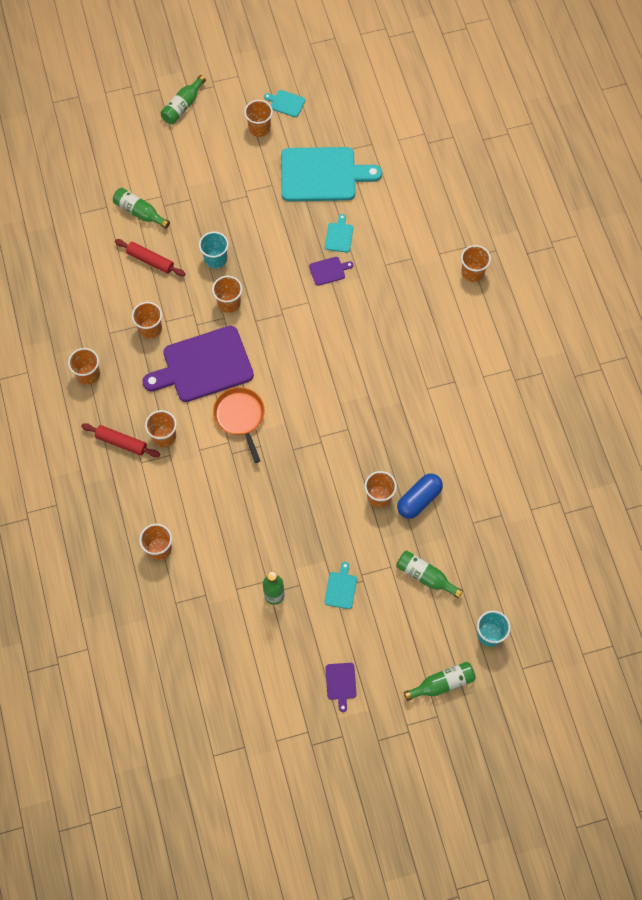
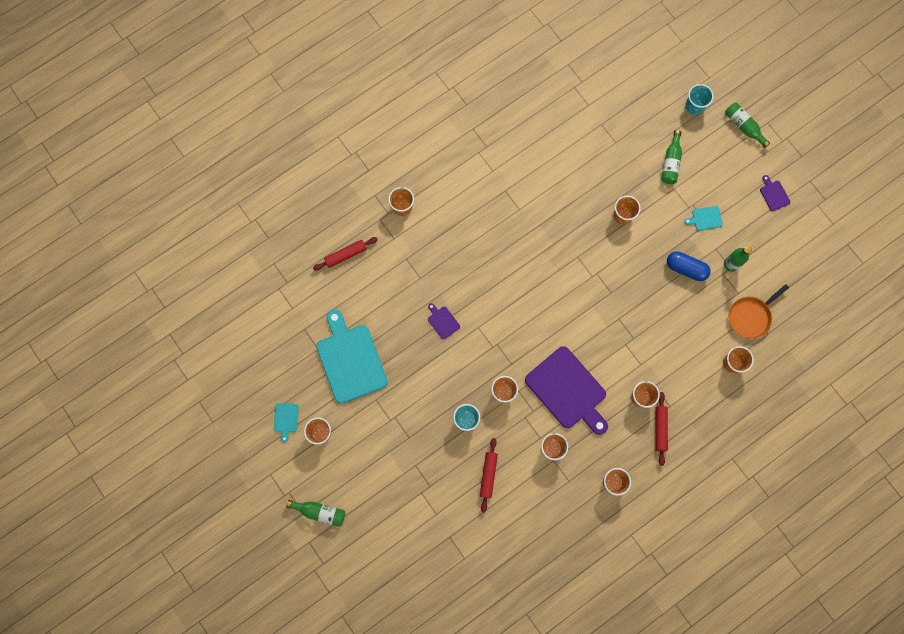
camera: 110 degrees left, 10 degrees up
(139, 212) = (444, 505): green bottle -> none
(240, 417) = (600, 343): orange pan -> orange pan (750, 316)
(339, 236) = (406, 324): turquoise cutting board -> none
(341, 683) = (774, 194): purple cutting board -> purple cutting board turned 90 degrees counterclockwise
(419, 500) = (613, 186): blue capsule -> blue capsule (686, 268)
(437, 203) = (346, 255): none -> red rolling pin

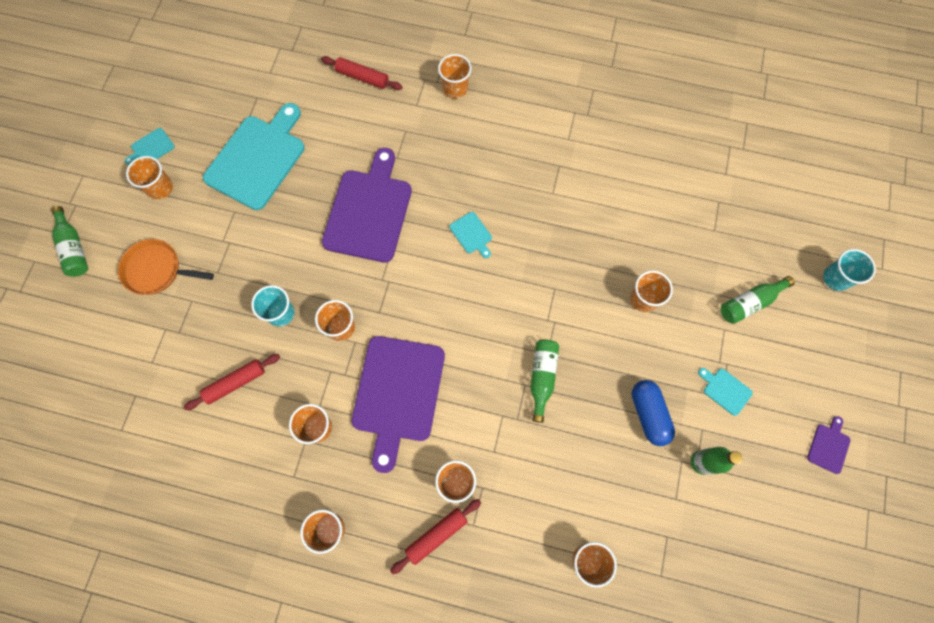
camera: 50 degrees right, 5 degrees down
(442, 321) = (369, 211): purple cutting board -> purple cutting board, size x2.42
(506, 275) = (472, 234): none -> turquoise cutting board
(743, 126) = (868, 348): green bottle -> green bottle (542, 377)
(750, 316) = (661, 537): orange pan -> orange pan (156, 270)

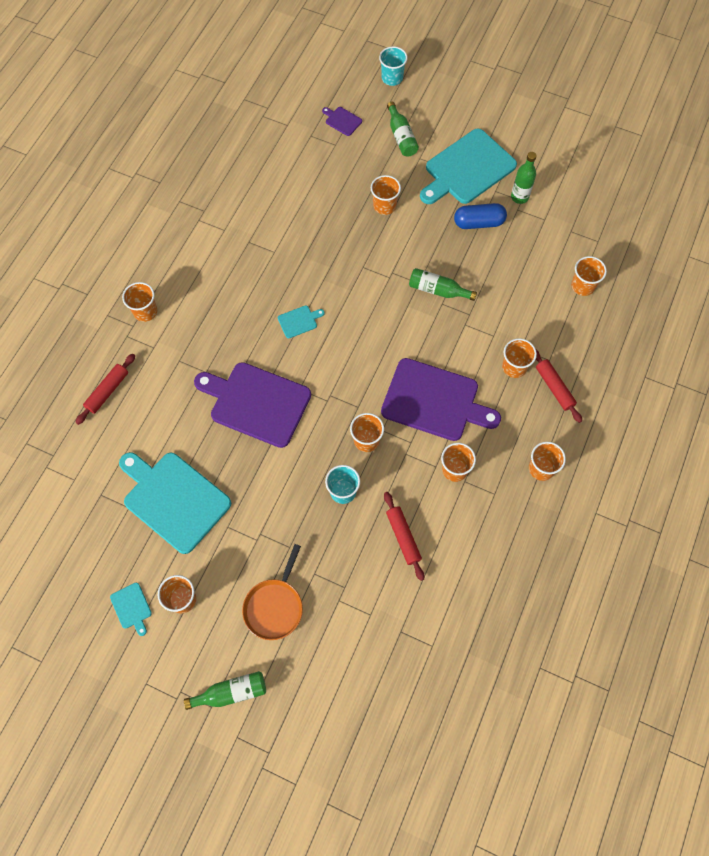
camera: 80 degrees left, 5 degrees down
(725, 390) = (467, 169): turquoise cutting board -> turquoise cutting board, size x2.42
(829, 446) = (518, 117): purple cutting board -> purple cutting board (342, 121)

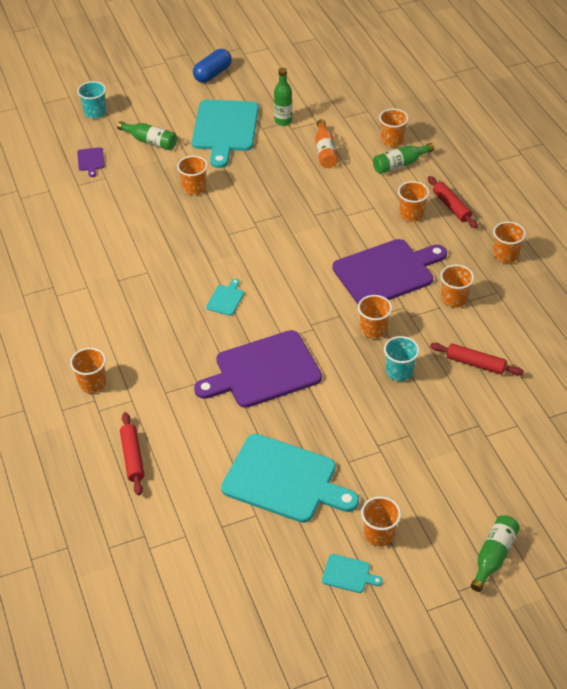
camera: 45 degrees left, 20 degrees down
(174, 499) = (284, 480): turquoise cutting board -> turquoise cutting board turned 150 degrees counterclockwise
(275, 606) = (449, 478): orange pan -> none
(342, 121) = (91, 160): purple cutting board -> purple cutting board turned 90 degrees counterclockwise
(438, 290) = (301, 209): green bottle -> green bottle (400, 164)
(478, 223) = (275, 153): blue capsule -> blue capsule (212, 74)
(518, 252) = (325, 151): none -> orange bottle
(554, 387) = (451, 206): red rolling pin -> red rolling pin turned 45 degrees clockwise

